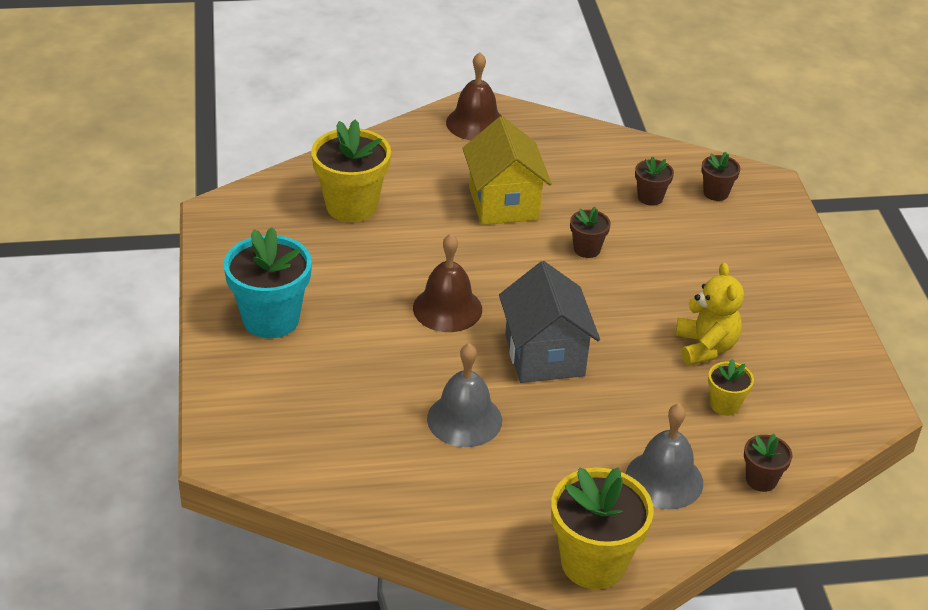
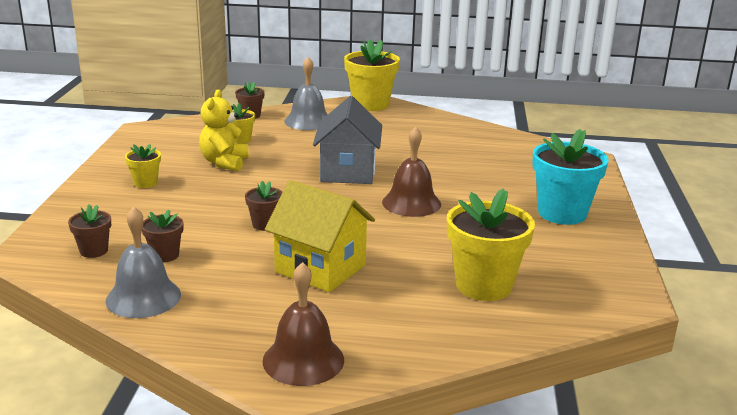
camera: 165 degrees left, 15 degrees down
(464, 419) = (421, 153): grey bell -> grey bell (143, 297)
(503, 203) = (320, 268): yellow house -> yellow house turned 60 degrees counterclockwise
(761, 293) = (145, 183): none -> yellow flower pot

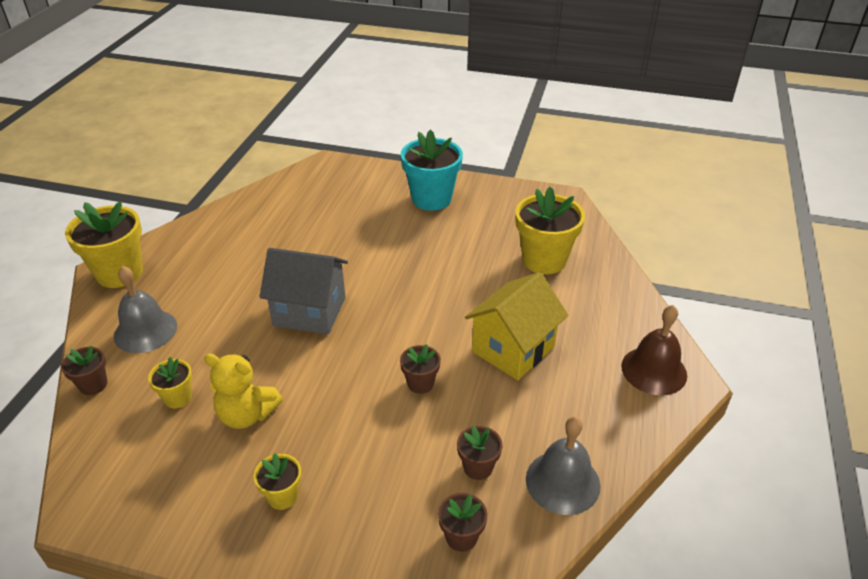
camera: 80 degrees left, 15 degrees up
(411, 203) = (394, 277): brown bell -> none

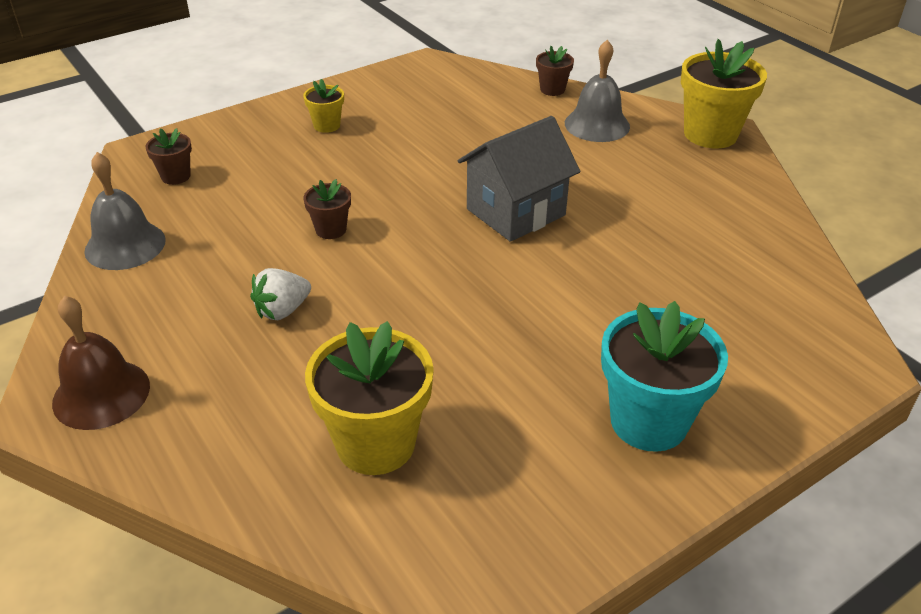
camera: 130 degrees right, 0 degrees up
(178, 398) = (488, 116): yellow flower pot -> none
(247, 415) = (425, 137): yellow teddy bear -> none
(478, 467) = (208, 213): brown flower pot -> none
(513, 349) = (282, 310): yellow house -> white strawberry

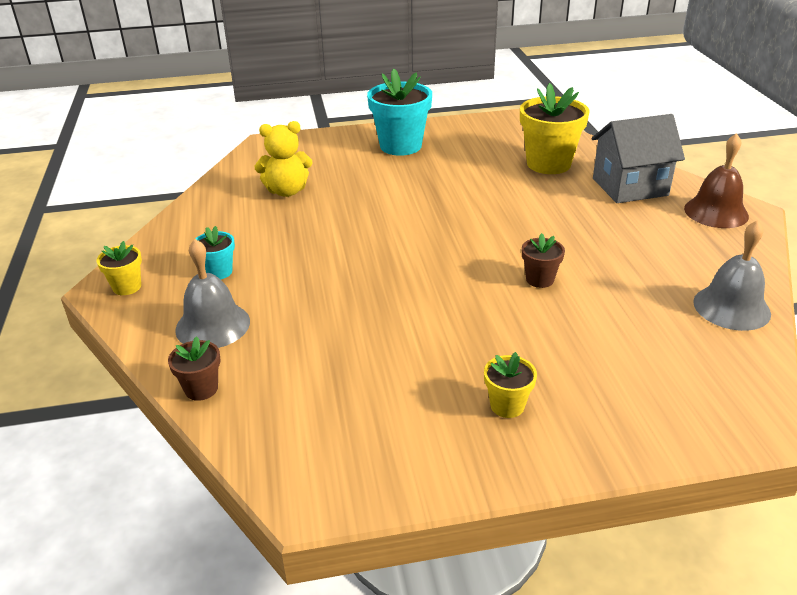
camera: 155 degrees left, 5 degrees down
(176, 176) = (696, 374): brown flower pot -> none
(282, 310) = (591, 231): white strawberry -> none
(516, 212) = (375, 259): grey house -> grey house (629, 187)
(651, 164) = (218, 272): none -> turquoise flower pot
(710, 134) = (127, 287): yellow flower pot -> yellow flower pot, size x0.50
(710, 276) = (287, 191): none -> yellow teddy bear

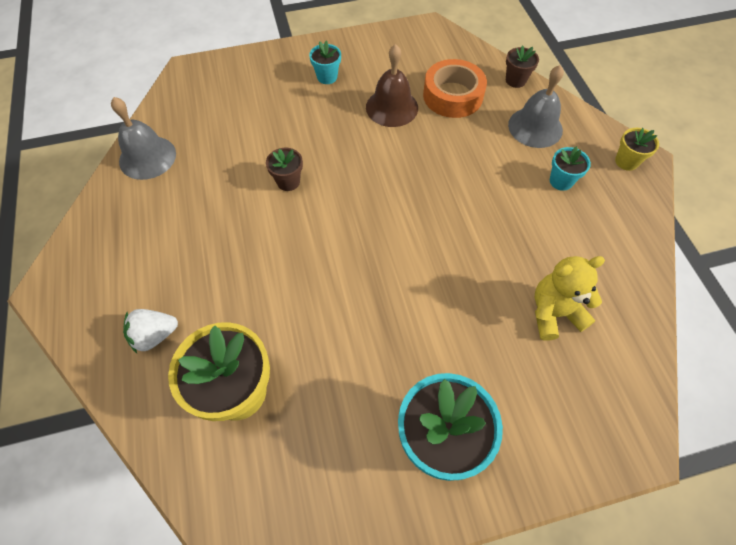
camera: 175 degrees right, 25 degrees up
(309, 369) = (452, 96): none -> orange tape
(507, 405) = (327, 77): yellow flower pot -> turquoise flower pot
(629, 187) = (155, 335): grey house -> white strawberry
(716, 212) = (84, 286): brown bell -> brown bell (392, 107)

